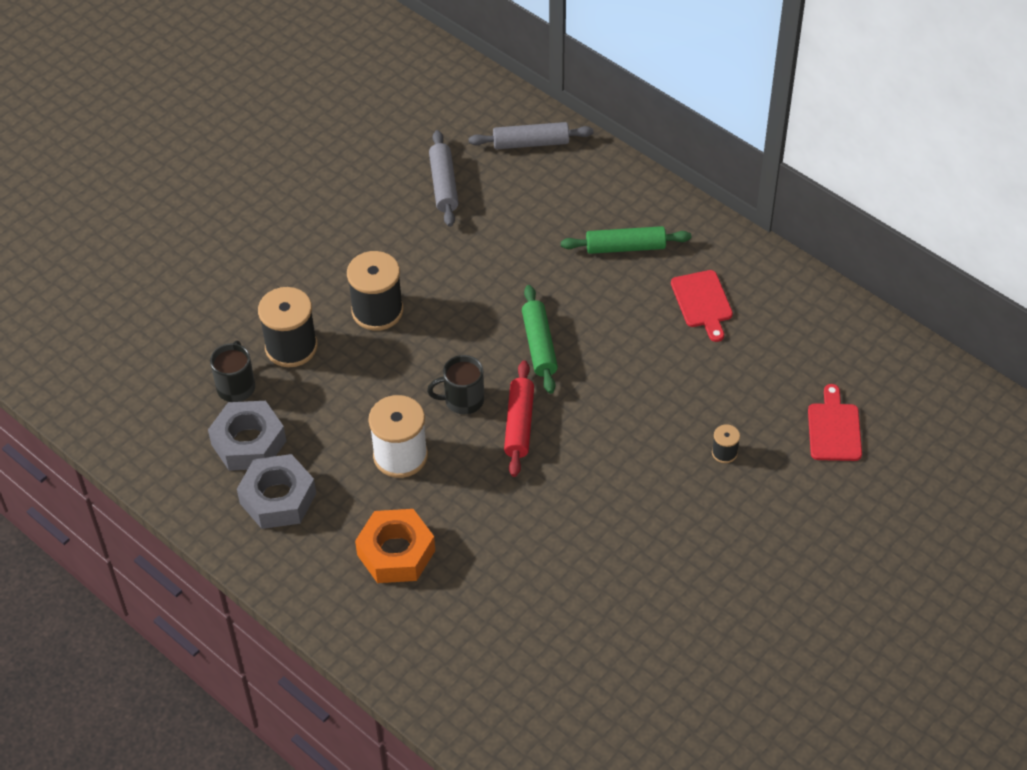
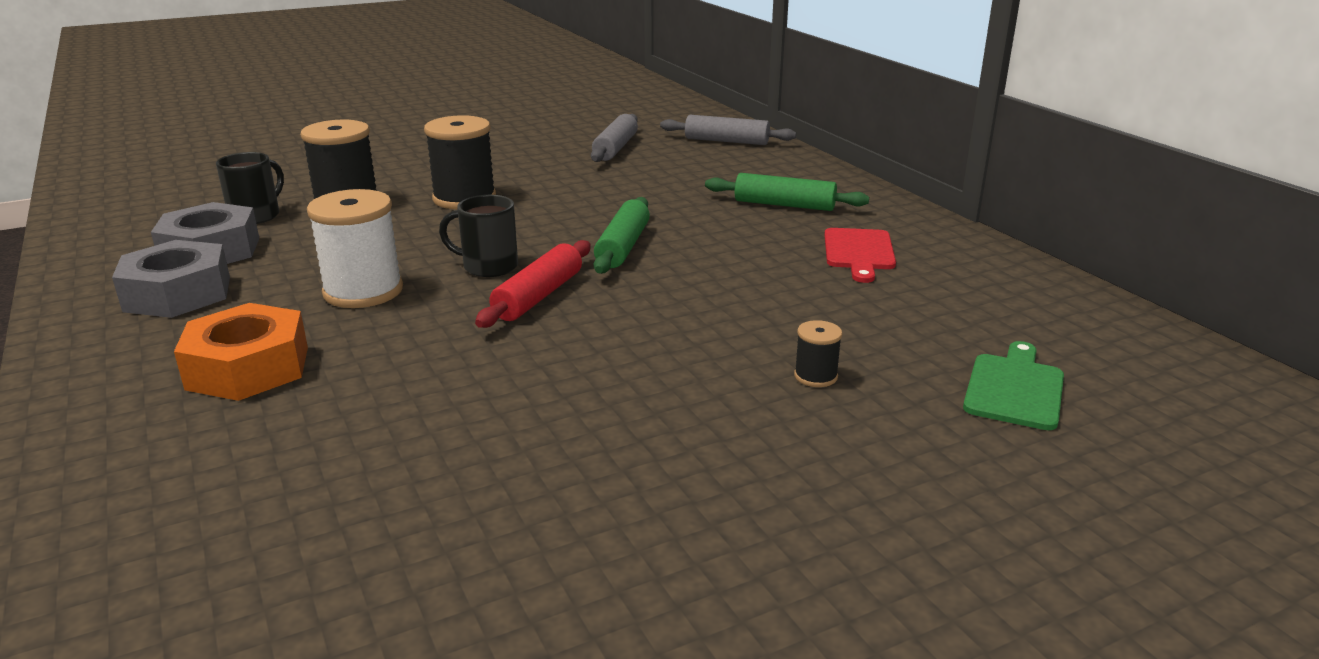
camera: 20 degrees right, 25 degrees down
(834, 429) = (1014, 388): red cutting board -> green cutting board

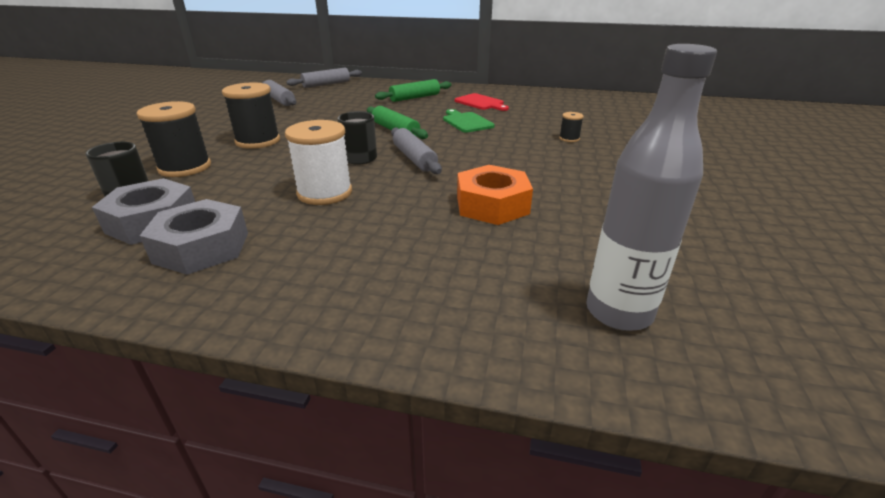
camera: 50 degrees left, 5 degrees up
(207, 597) = (619, 312): none -> grey bottle
(248, 368) = (365, 246): orange nut -> orange nut (492, 205)
(538, 296) = (414, 158): red rolling pin -> grey rolling pin
(1014, 388) = (615, 119): green cutting board -> green cutting board (466, 122)

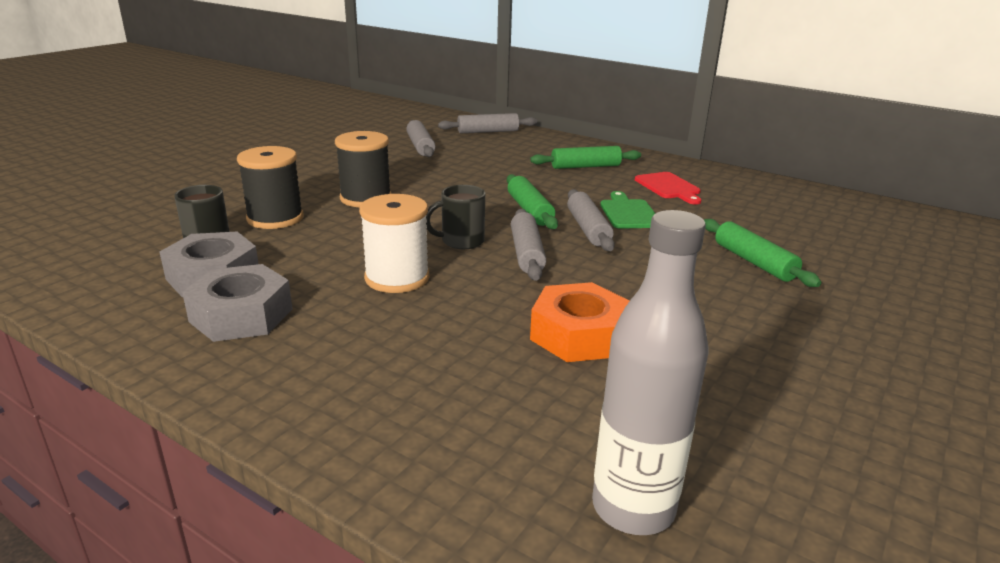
camera: 20 degrees right, 5 degrees down
(446, 136) = (588, 229): none -> grey rolling pin
(569, 139) = (754, 262): black spool -> green rolling pin

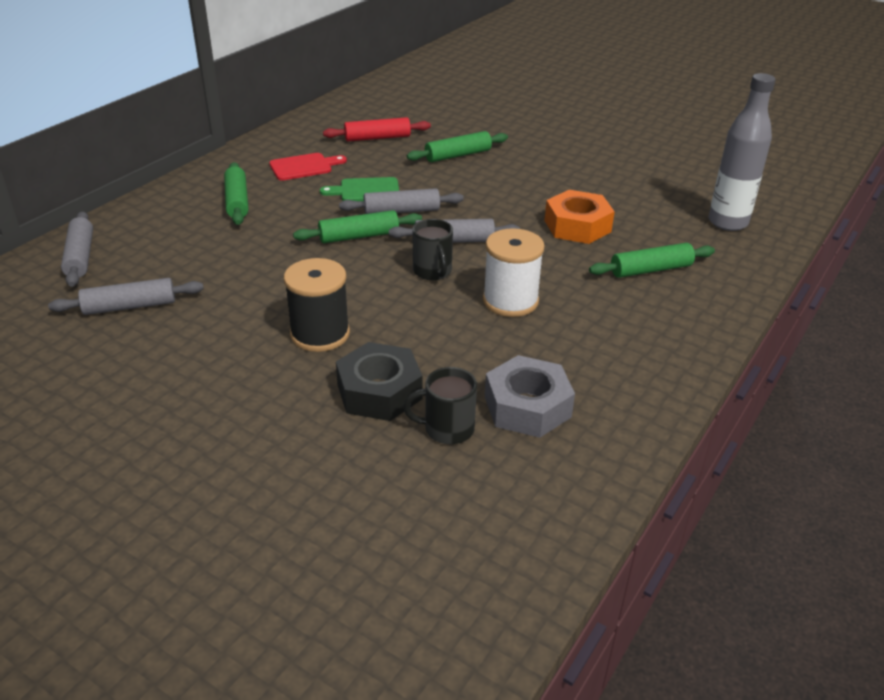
camera: 90 degrees left, 10 degrees up
(241, 315) = (593, 374): grey nut -> none
(275, 218) = (379, 392): black spool -> black nut
(457, 385) = (650, 269): none -> green rolling pin
(767, 218) = (377, 138): none -> red rolling pin

